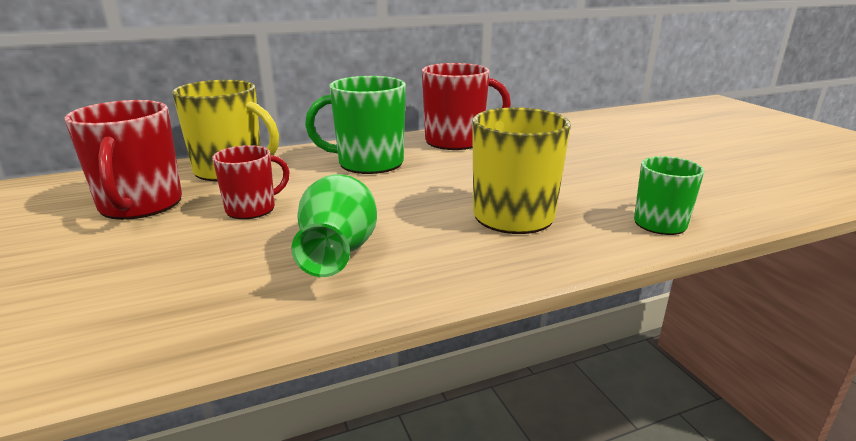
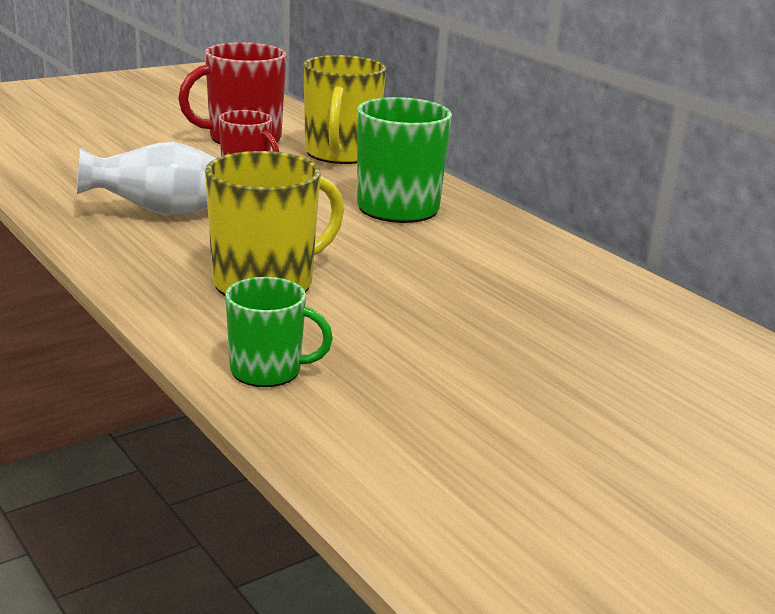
camera: 75 degrees right, 0 degrees up
(339, 253) = (161, 213): green vase -> white vase
(456, 141) = (519, 250): red mug -> none

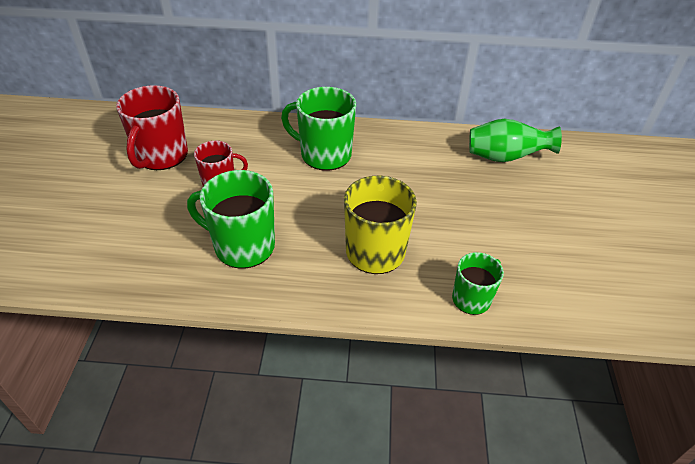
camera: 50 degrees left, 20 degrees up
(161, 213) = (243, 246): white vase -> green mug
(340, 154) = (230, 133): yellow mug -> none
(635, 321) = (505, 157): none -> green vase

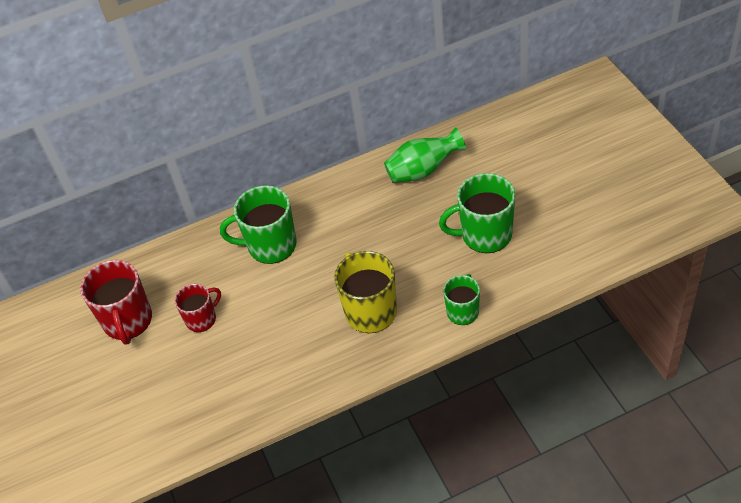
camera: 20 degrees left, 5 degrees up
(243, 246) = (265, 362): green mug -> green mug (485, 235)

